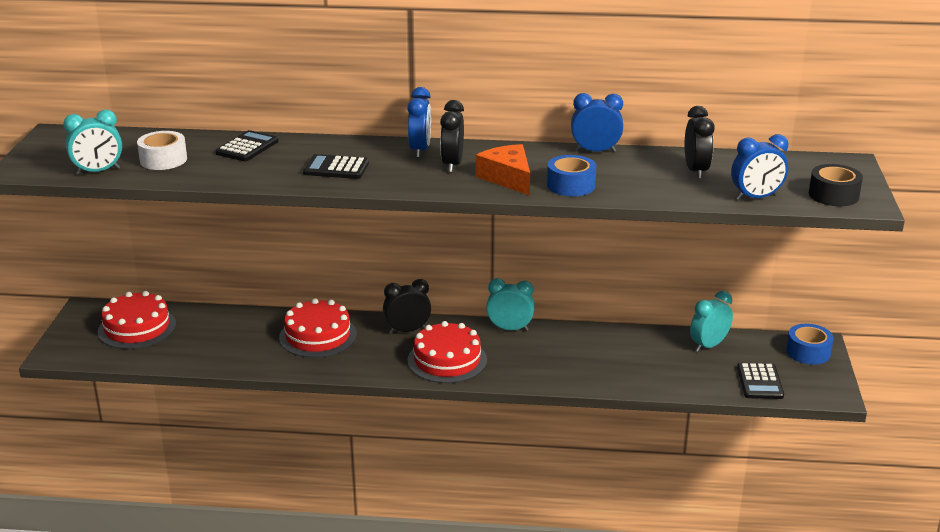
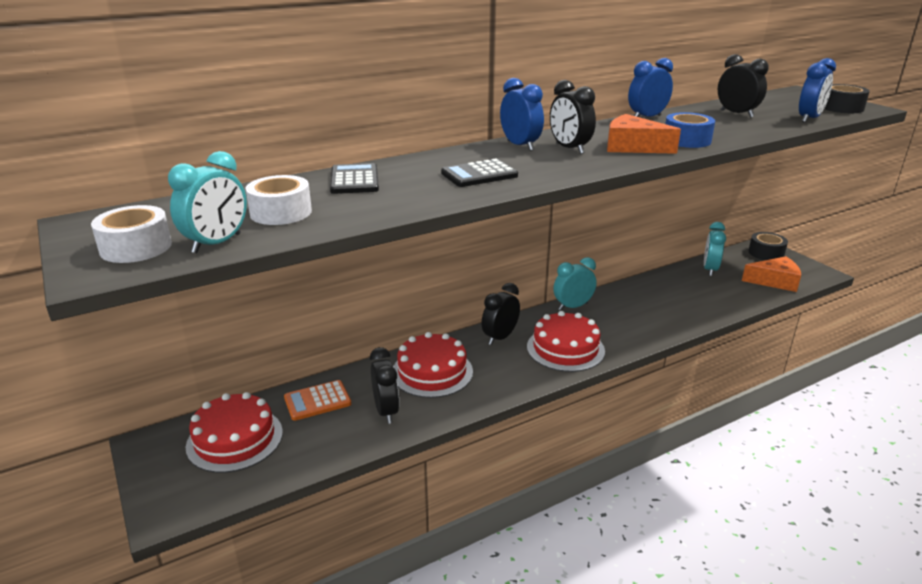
camera: 35 degrees left, 0 degrees up
(57, 160) = (136, 247): none -> white tape
(214, 324) = (317, 401): none -> orange calculator
(250, 350) = (386, 411): none -> black clock
(759, 382) = (774, 281): black calculator -> orange cheese
(808, 352) = (766, 253): blue tape -> black tape

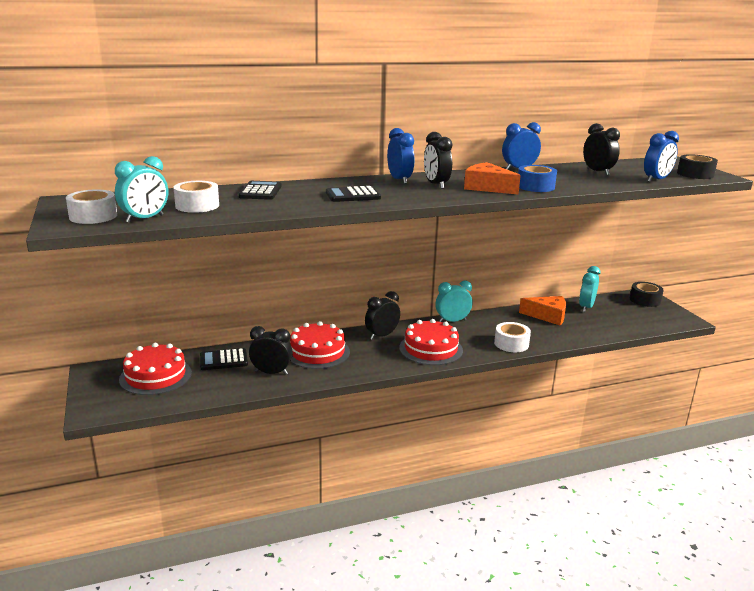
camera: 10 degrees right, 5 degrees down
(317, 401) = (223, 360): orange calculator -> black calculator
(386, 411) = (271, 372): black clock -> black clock turned 75 degrees counterclockwise
(653, 329) = (511, 344): none -> white tape
(774, 281) = (639, 322): orange cheese -> orange cheese (547, 316)

